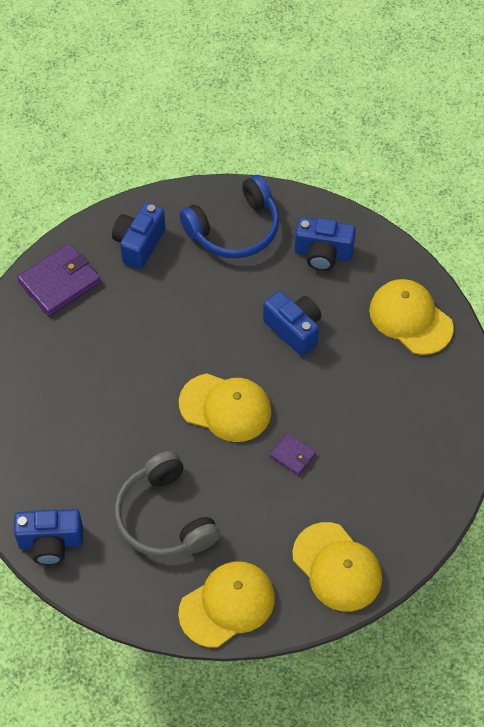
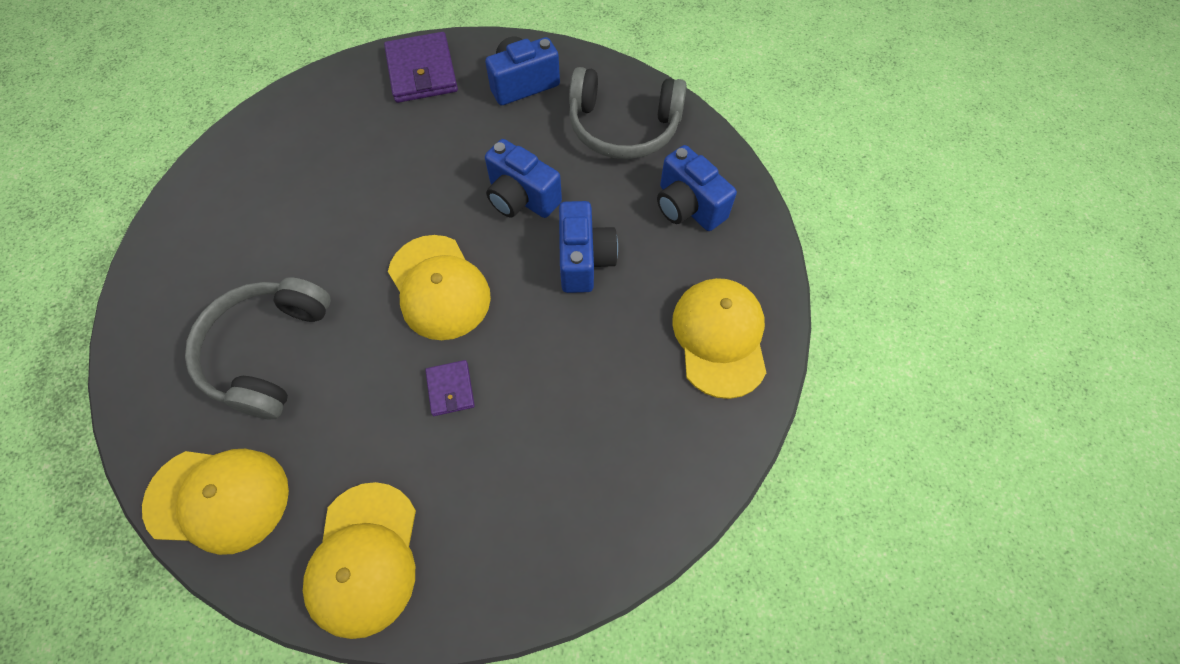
camera: 40 degrees right, 5 degrees up
(51, 543) = (152, 293): blue camera -> blue camera (521, 198)
(59, 282) = (422, 71): purple wallet -> purple wallet turned 75 degrees clockwise
(235, 229) = (623, 127): blue headphones -> grey headphones

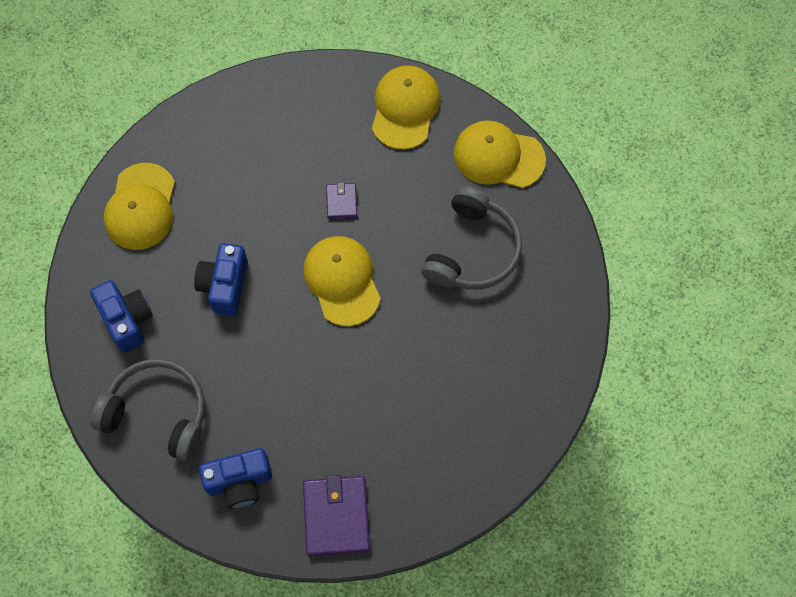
camera: 170 degrees left, 5 degrees up
(521, 198) = (264, 352): blue camera -> none

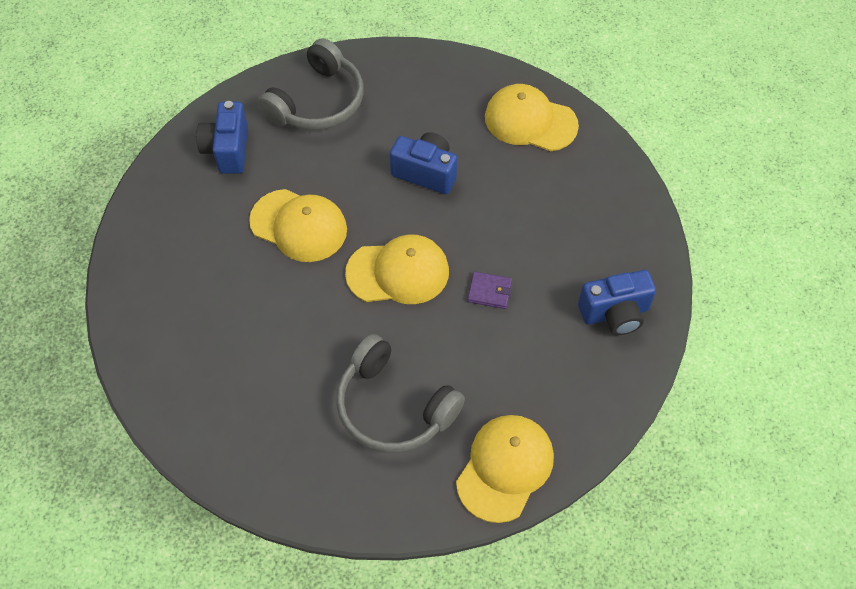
camera: 105 degrees right, 10 degrees down
(127, 320) = (415, 94): blue camera -> blue camera (615, 313)
(336, 516) = (162, 216): purple wallet -> none
(405, 108) = (592, 382): yellow cap -> yellow cap (299, 226)

